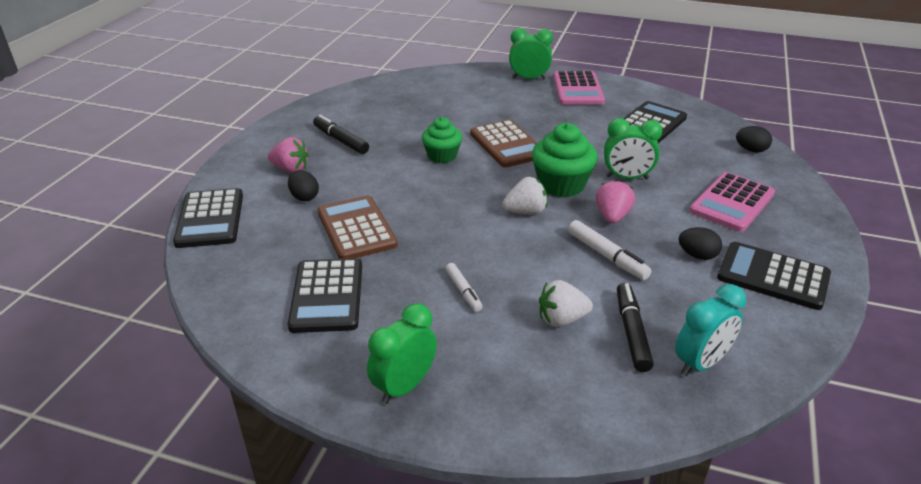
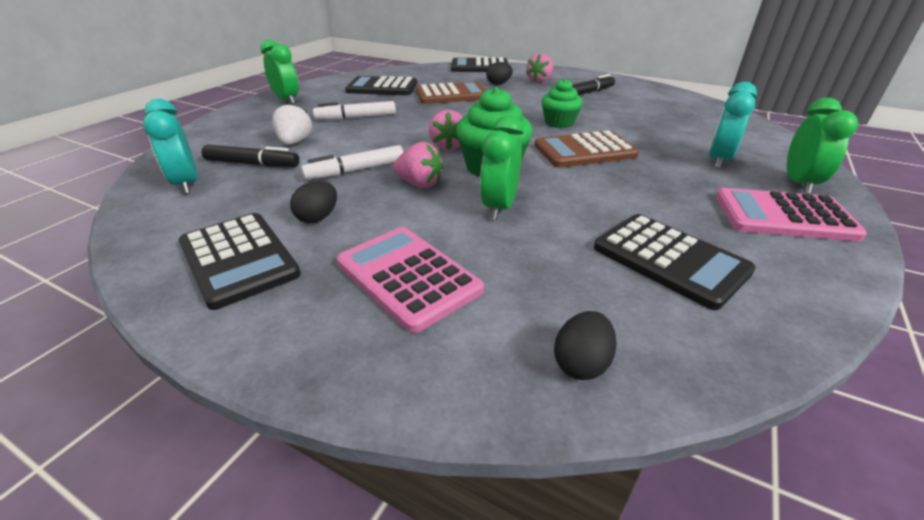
camera: 100 degrees right, 0 degrees up
(463, 291) = (356, 117): white marker -> white marker, size x1.52
(502, 97) = (718, 160): none -> turquoise clock
(526, 212) = (448, 146): white strawberry -> pink strawberry
(773, 276) = (238, 259): black calculator -> black calculator turned 105 degrees clockwise

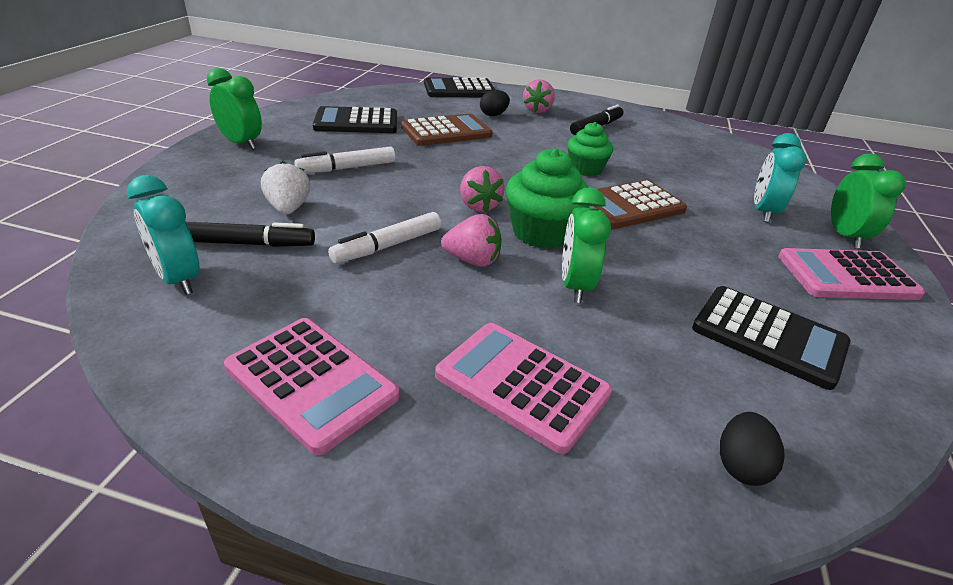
camera: 15 degrees left, 0 degrees up
(238, 259) = (311, 382): black calculator -> pink calculator
(318, 218) = (377, 316): black egg -> none

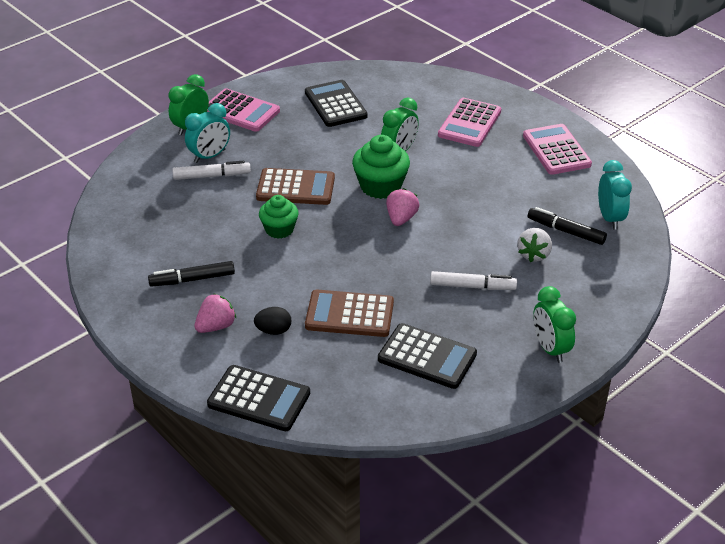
camera: 145 degrees left, 5 degrees up
(387, 246) = (484, 205): white marker -> white marker (212, 176)
(472, 260) = (441, 181): pink strawberry -> none
(521, 385) = (469, 123): pink calculator -> pink calculator turned 45 degrees clockwise
(740, 465) = (415, 80): black egg -> none

